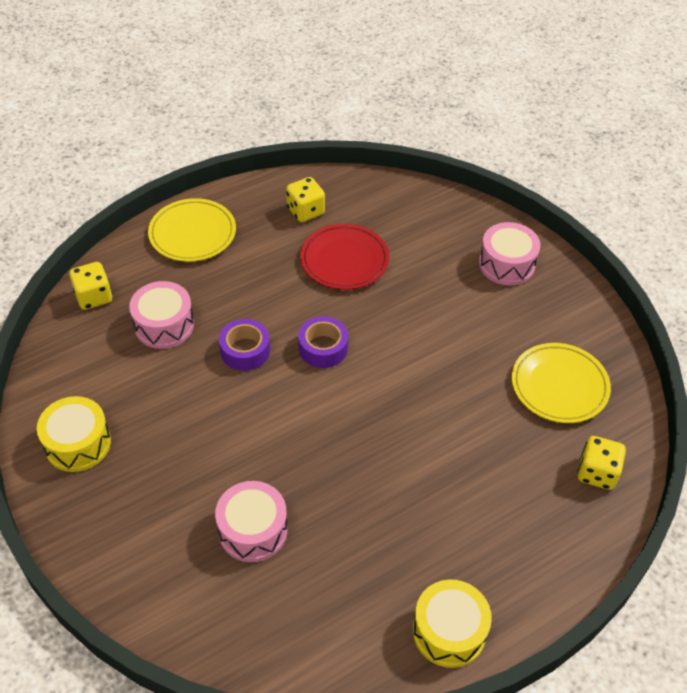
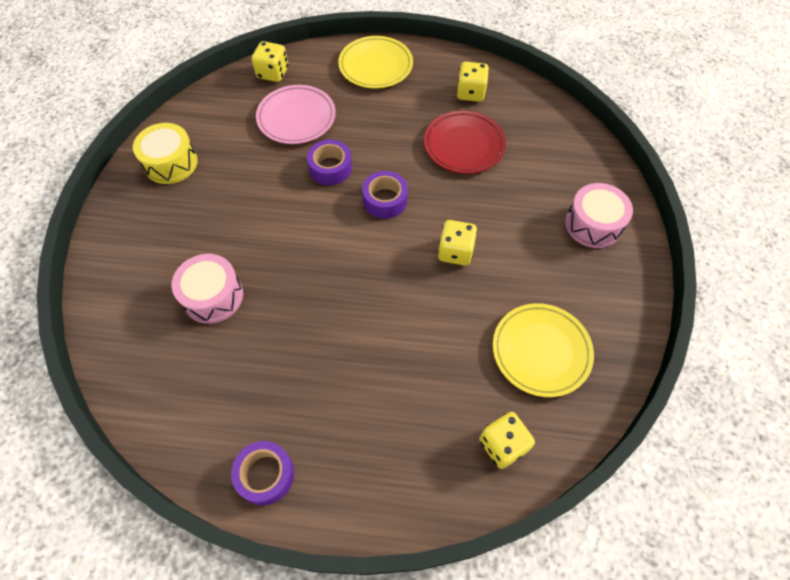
camera: 40 degrees right, 10 degrees up
(164, 325) = (296, 118): pink drum -> pink plate
(424, 353) = (455, 252): none -> yellow dice
(449, 631) = (265, 475): yellow drum -> purple tape

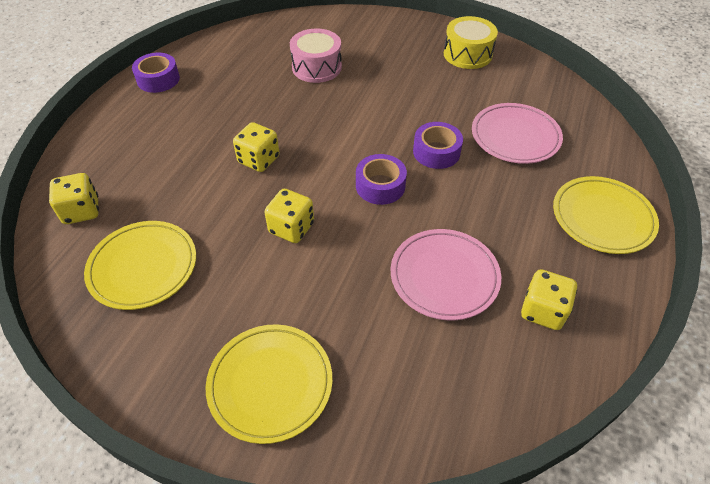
camera: 105 degrees right, 10 degrees down
(273, 73) = (589, 127): yellow dice -> yellow dice (259, 160)
(464, 145) = (444, 276): red plate -> pink plate
(593, 224) = (270, 384): pink drum -> yellow plate

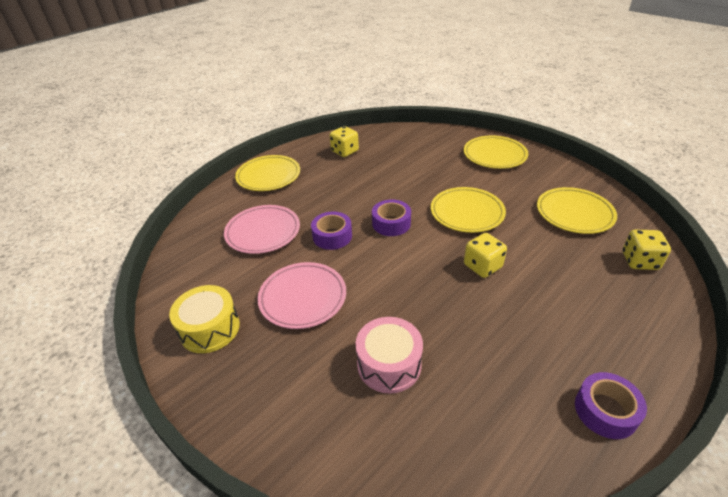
camera: 155 degrees left, 10 degrees down
(291, 228) = (467, 213): yellow dice -> yellow plate
(444, 276) = (383, 172): pink plate -> pink plate (303, 298)

